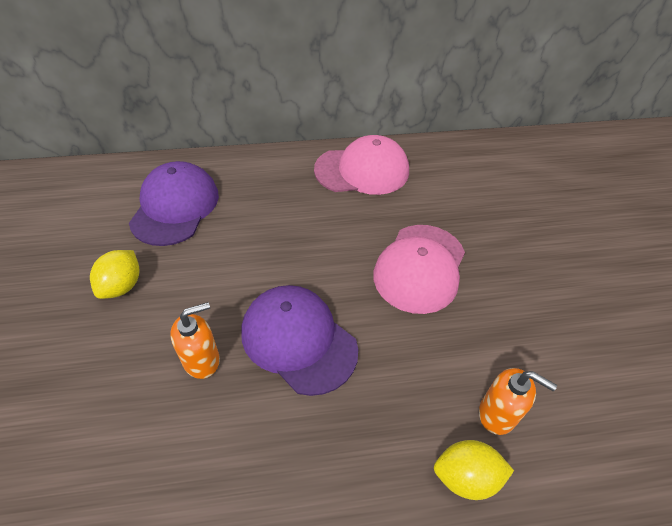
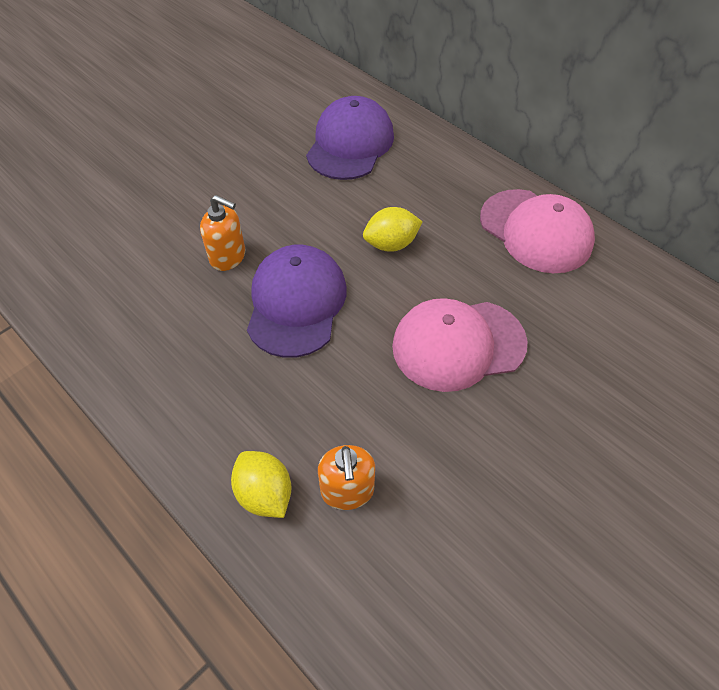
camera: 55 degrees right, 5 degrees up
(122, 286) = (249, 170): yellow lemon -> yellow lemon (391, 244)
(175, 207) = (350, 144): purple cap -> purple cap turned 45 degrees counterclockwise

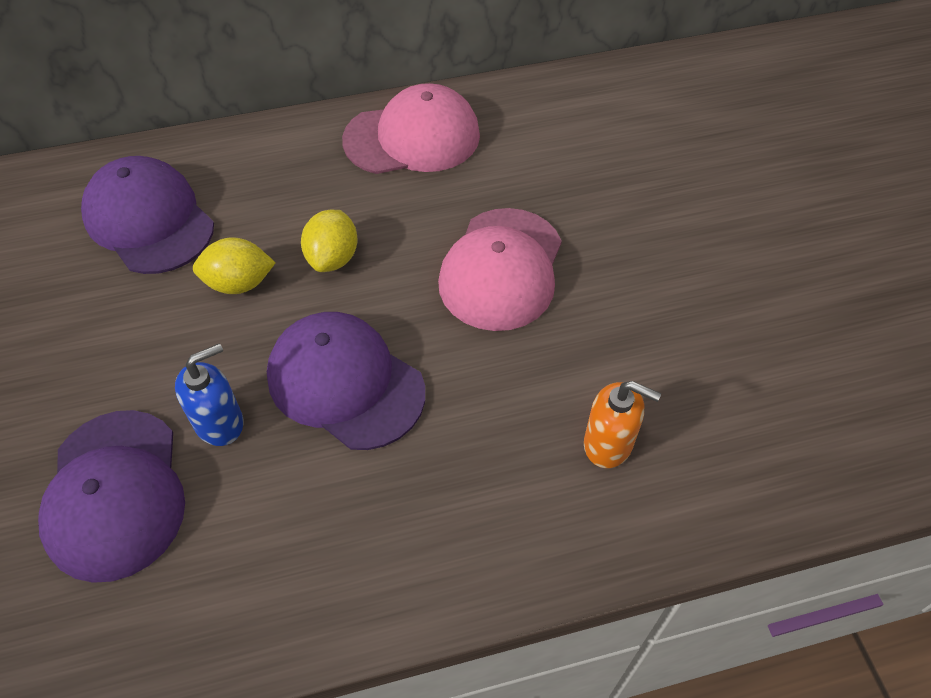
camera: 60 degrees left, 0 degrees up
(155, 238) = (115, 494): none -> purple cap
(228, 257) = (219, 422): orange soap dispenser -> blue soap dispenser
(264, 494) = (570, 522): yellow lemon -> yellow lemon (239, 283)

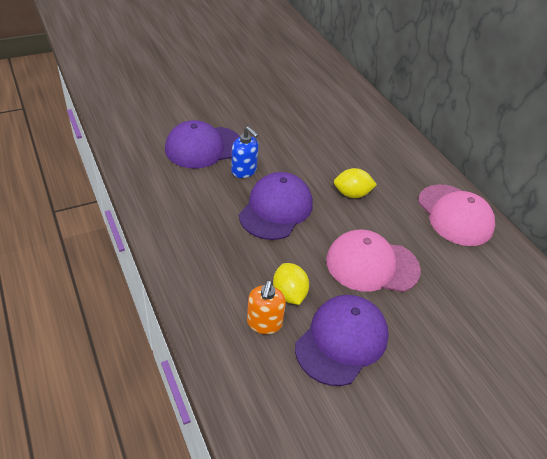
camera: 75 degrees right, 10 degrees down
(149, 220) = (349, 129): purple cap -> purple cap (342, 341)
(239, 283) = (323, 164): yellow lemon -> yellow lemon (289, 294)

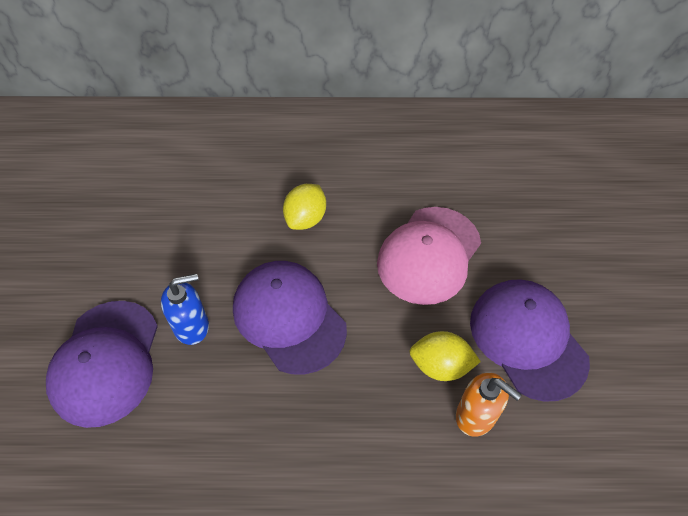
camera: 60 degrees left, 10 degrees up
(455, 215) = (388, 138): pink cap -> none

